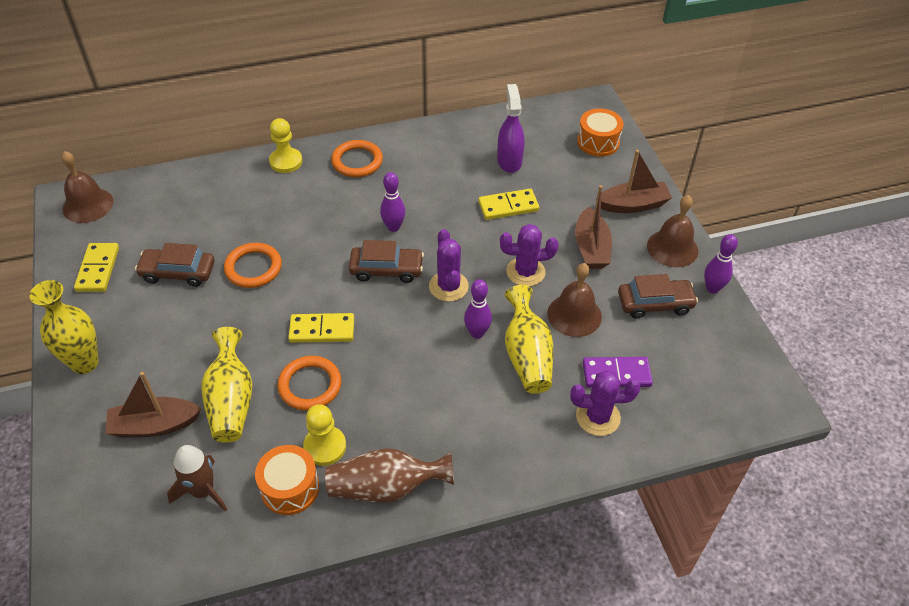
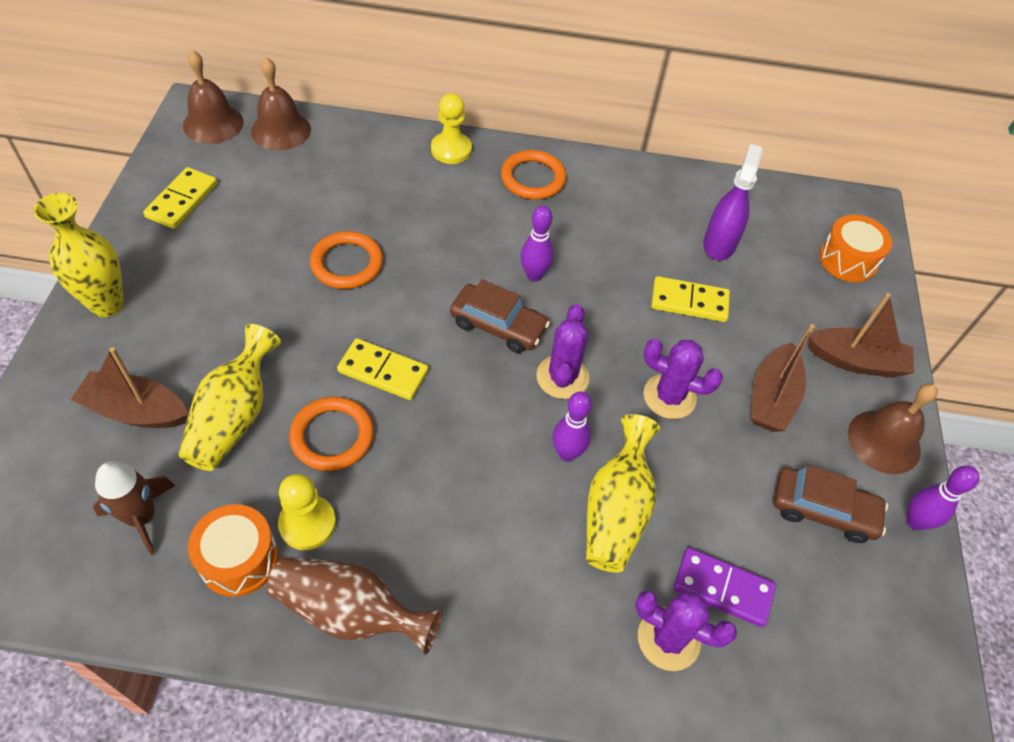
camera: 20 degrees right, 5 degrees up
(178, 272) = (262, 237): brown car -> none
(574, 315) = (705, 481): brown bell -> brown bell (281, 130)

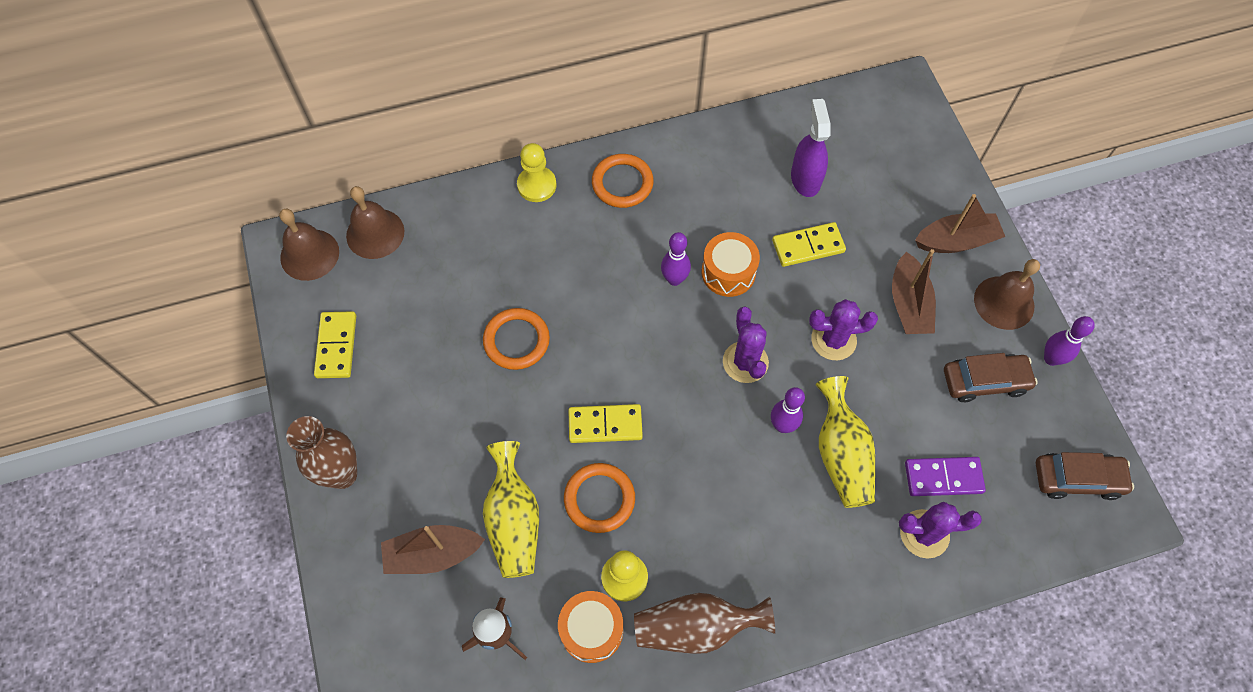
camera: 20 degrees left, 10 degrees up
(107, 304) = (342, 474): yellow vase -> brown vase
(498, 325) = (671, 340): brown car -> brown car (1077, 479)
(847, 260) = (911, 148): orange drum -> orange drum (728, 272)

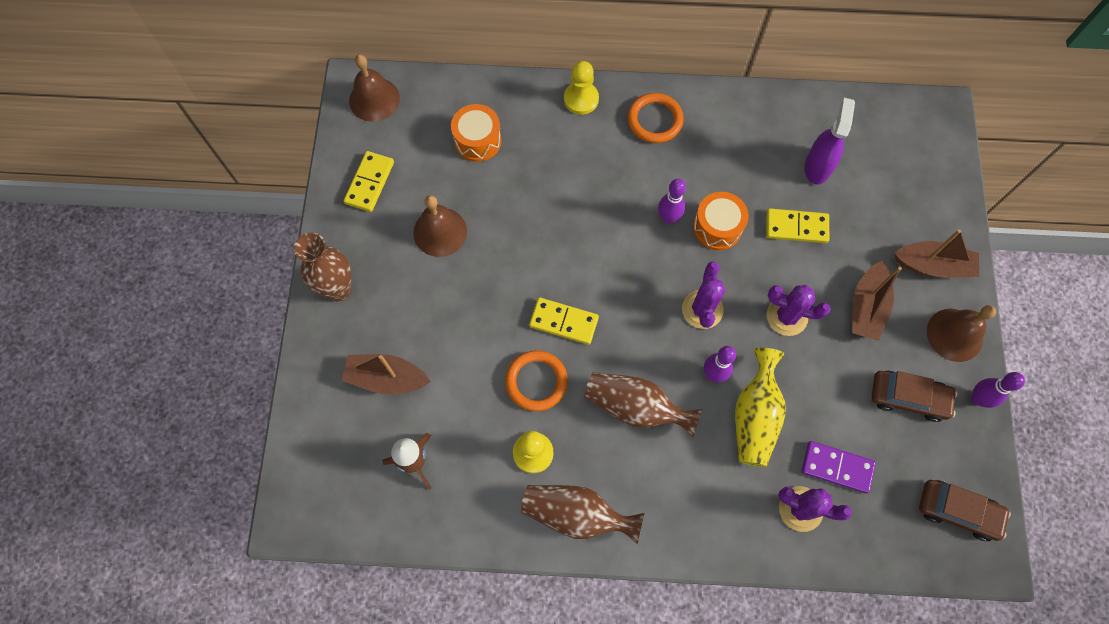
camera: 20 degrees right, 5 degrees up
(375, 233) = (433, 98): brown bell -> brown bell (440, 232)
(513, 521) = (460, 374): yellow vase -> none
(516, 340) = (516, 226): orange ring -> none
(591, 630) = (491, 485): orange drum -> orange drum (477, 140)
(715, 489) = (636, 407): none -> brown vase

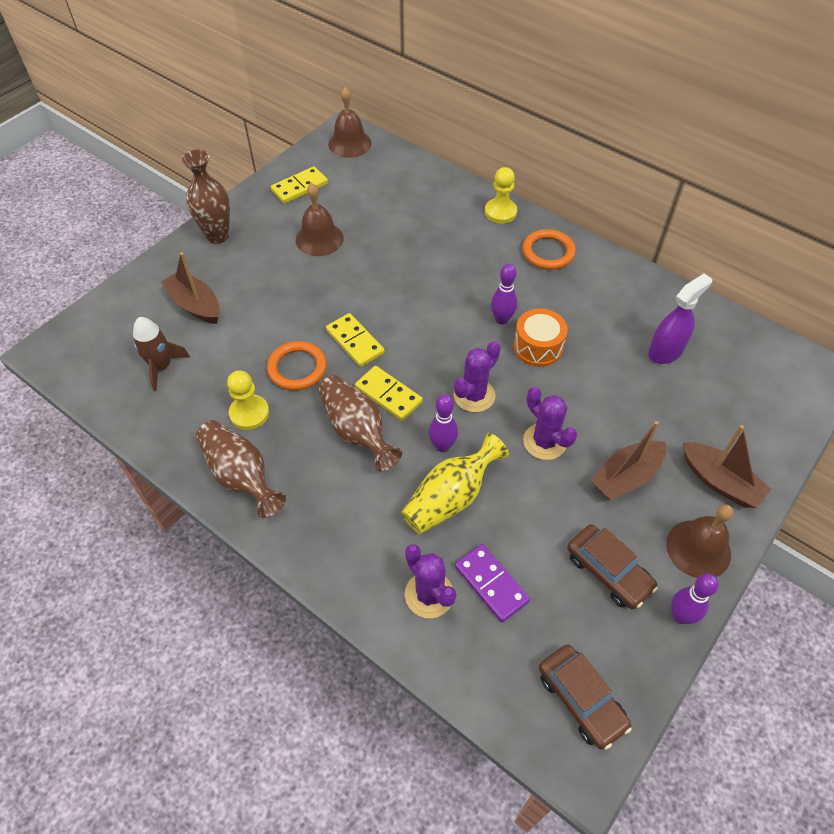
camera: 35 degrees right, 15 degrees down
(477, 140) = (399, 200): orange drum -> none
(796, 227) = (609, 383): yellow domino -> yellow domino (388, 395)

